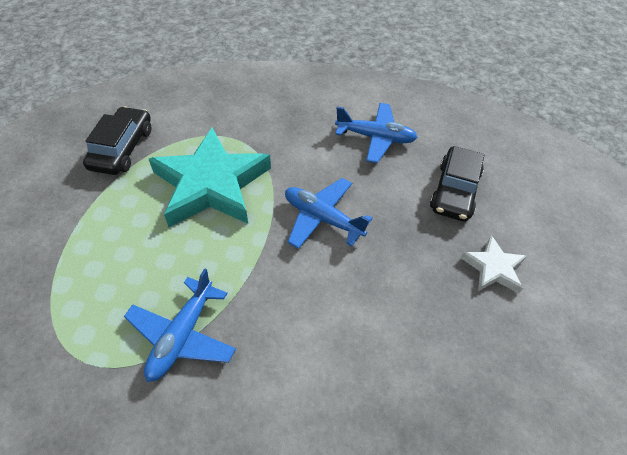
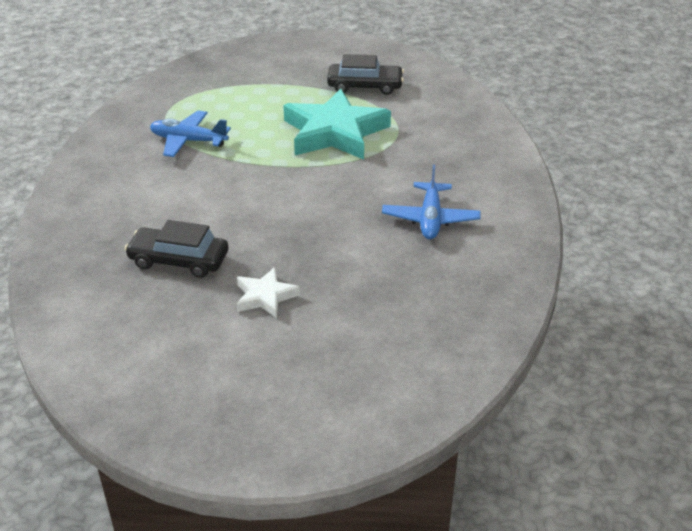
camera: 85 degrees right, 15 degrees down
(322, 218) = (308, 192): blue plane -> none
(454, 191) = (365, 274): black car -> black car (179, 260)

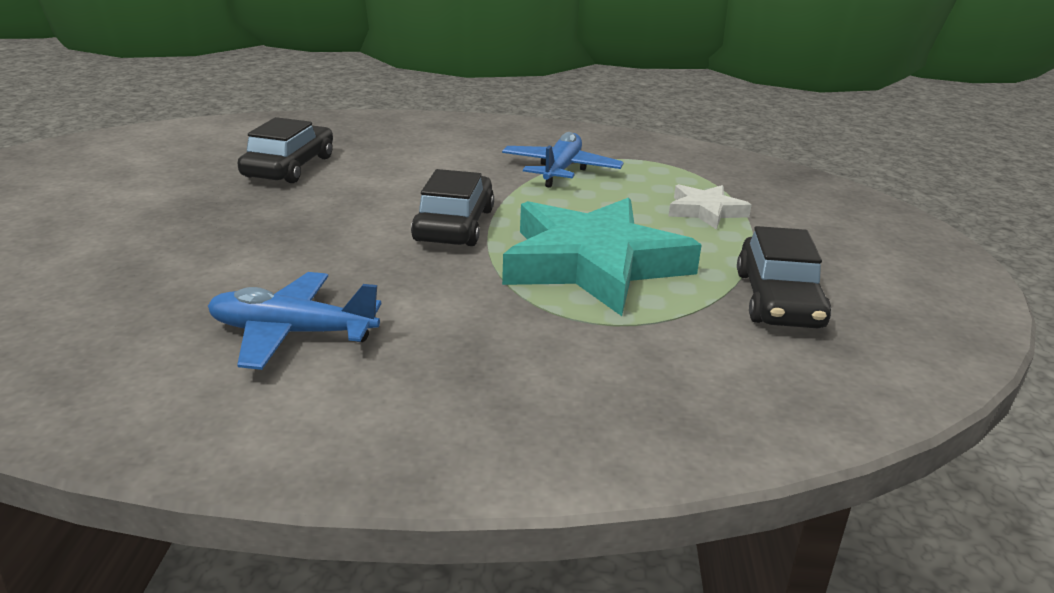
camera: 90 degrees right, 10 degrees down
(265, 296) = (182, 207): white star -> white star (705, 211)
(287, 178) = (454, 225): none -> black car

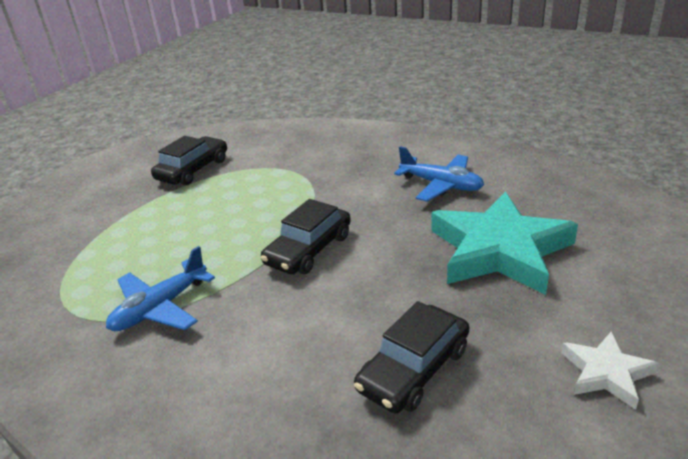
camera: 150 degrees left, 5 degrees up
(593, 264) = (254, 203): turquoise star -> turquoise star (499, 250)
(705, 211) = (127, 235): white star -> white star (606, 373)

